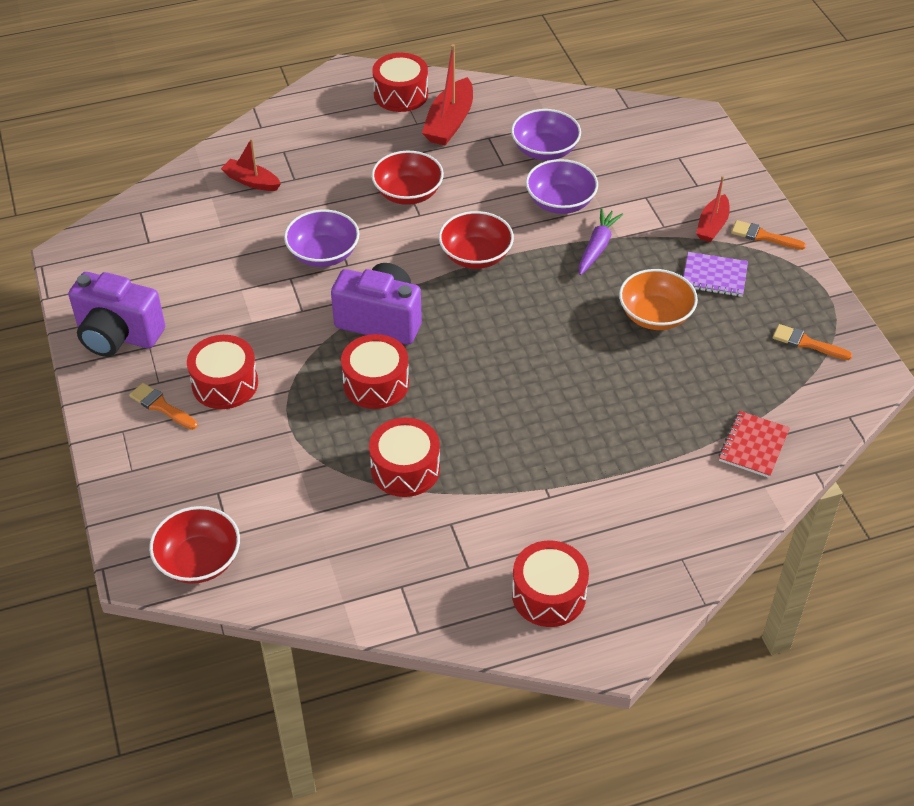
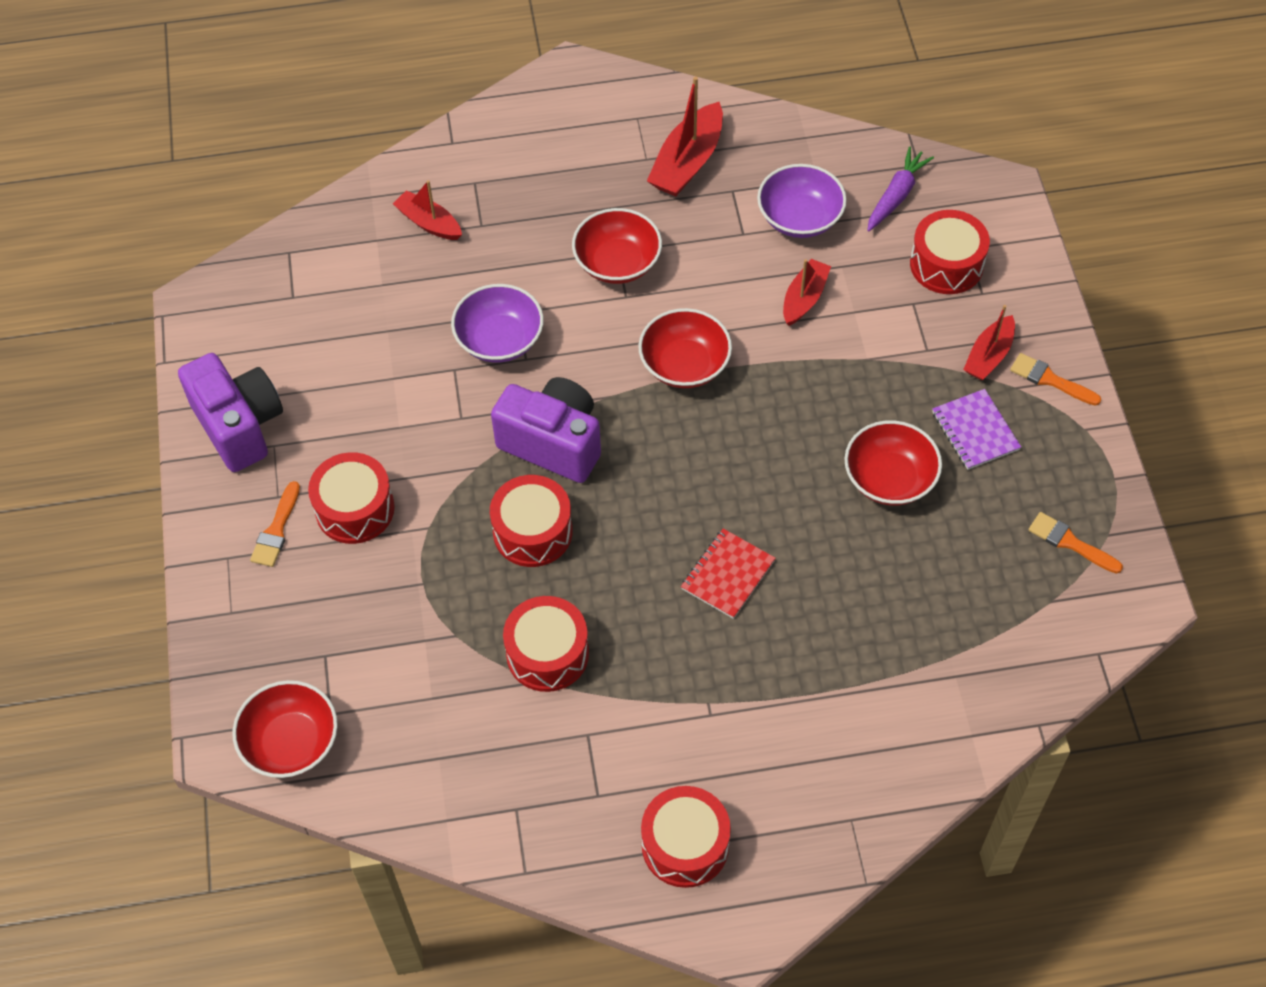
camera: 10 degrees right, 10 degrees up
(118, 335) = (239, 426): purple camera -> purple camera turned 150 degrees counterclockwise
(161, 406) = (276, 530): orange brush -> orange brush turned 120 degrees counterclockwise
(401, 94) = (634, 112): red drum -> red drum (946, 264)
(560, 202) = (804, 298): purple bowl -> red boat
(597, 247) = (837, 370): purple carrot -> purple carrot (896, 195)
(655, 315) = (889, 478): orange bowl -> red bowl
(714, 276) = (975, 431): purple notebook -> purple notebook turned 45 degrees clockwise
(753, 446) = (971, 679): red notebook -> red notebook (728, 575)

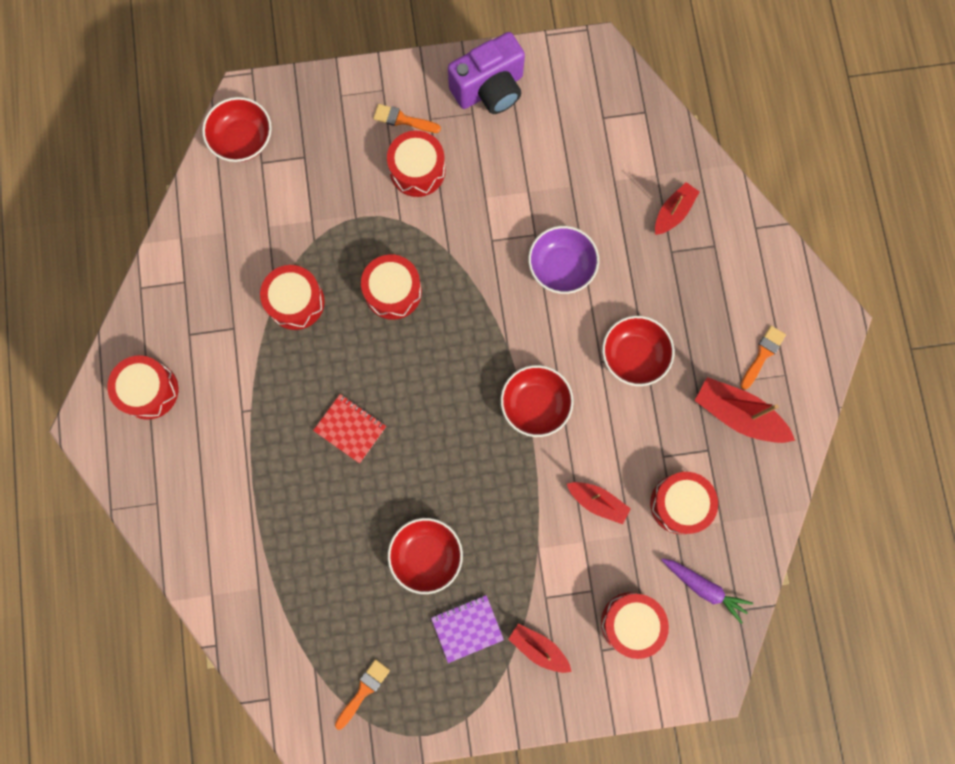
camera: 90 degrees right, 20 degrees up
(553, 443) = (467, 306): purple camera -> none
(799, 218) = (680, 504): purple bowl -> red drum
(1050, 380) = (514, 696): orange brush -> orange brush (762, 354)

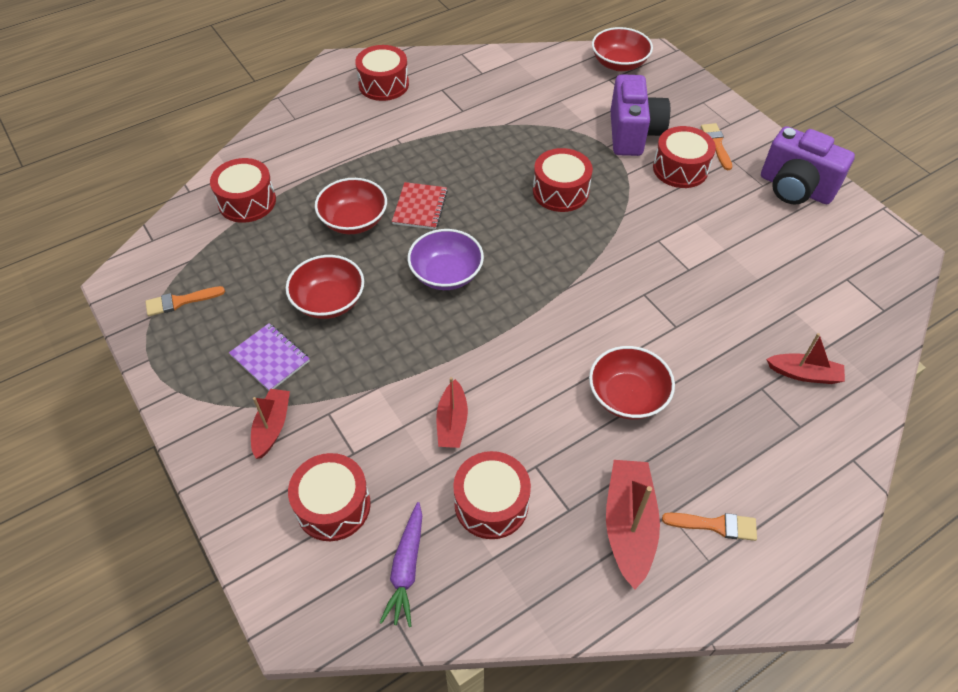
camera: 65 degrees right, 25 degrees down
(296, 302) = (509, 137): red drum -> red drum (247, 201)
(351, 185) = (633, 134): none -> purple camera
(363, 691) = (180, 301): orange brush -> orange brush turned 150 degrees clockwise
(535, 404) = (522, 331): red bowl -> red bowl (354, 220)
(561, 267) = (673, 301): purple bowl -> purple bowl (446, 274)

